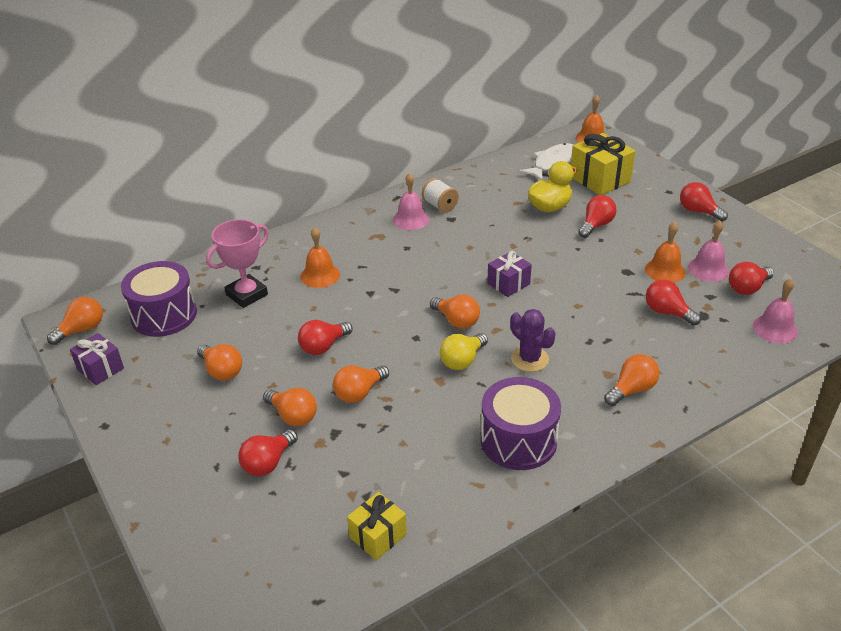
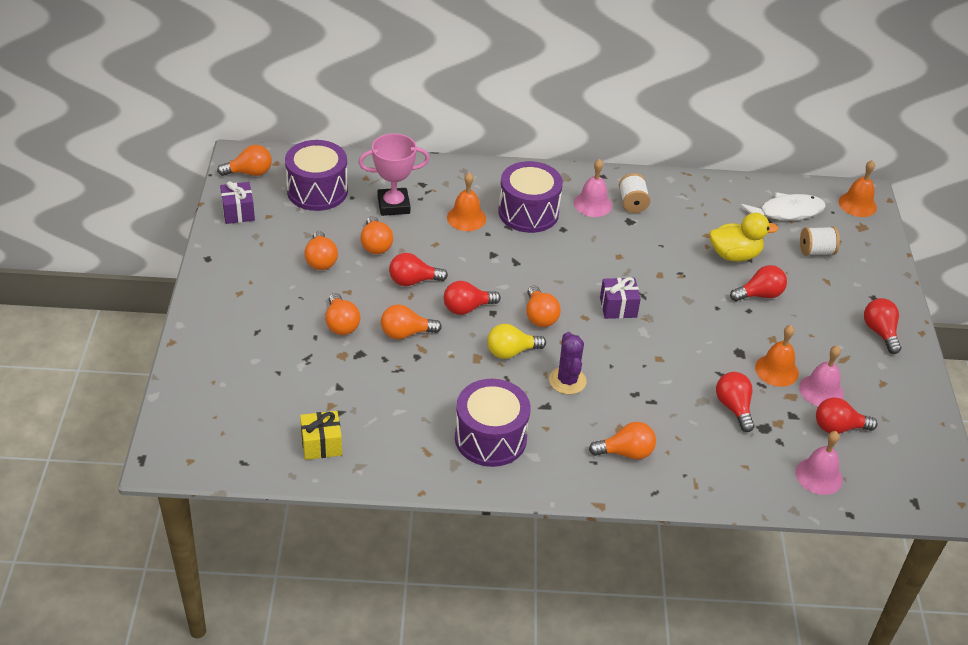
camera: 30 degrees right, 5 degrees up
(261, 333) = (375, 245): none -> orange light bulb
(268, 463) = (293, 349): red light bulb -> red light bulb (467, 308)
(367, 248) = (528, 212): none -> purple drum
(599, 179) = (816, 251): yellow gift -> white spool

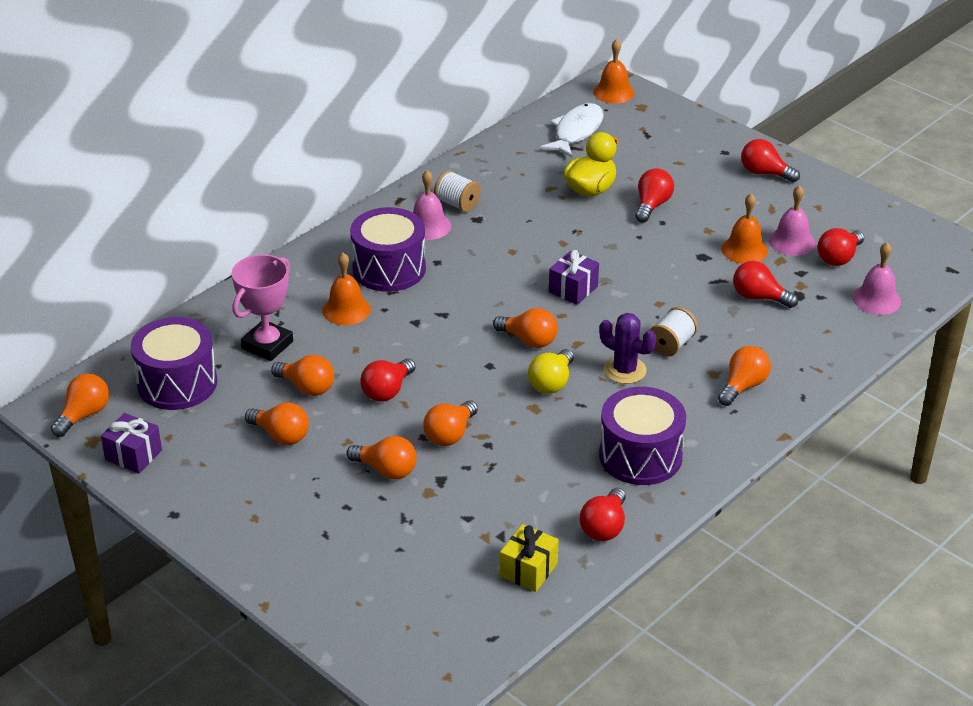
camera: 45 degrees left, 5 degrees down
(467, 308) = (464, 378): red light bulb -> red light bulb (604, 527)
(816, 251) = (639, 146): white spool -> white spool (671, 345)

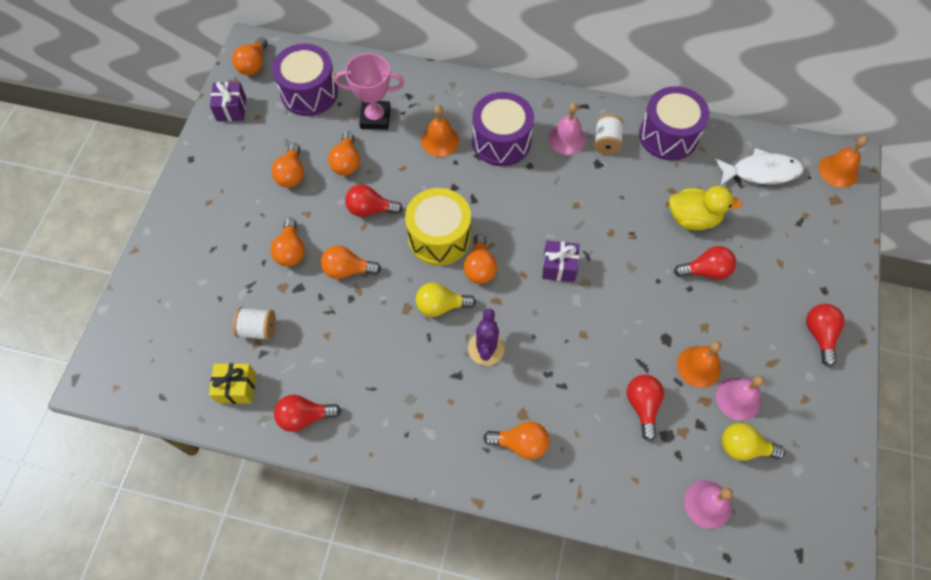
camera: 60 degrees right, 25 degrees up
(84, 415) = (253, 65): orange light bulb -> orange light bulb turned 105 degrees clockwise
(468, 354) = (439, 237): none -> yellow drum
(640, 456) = (394, 405): purple drum -> purple drum (668, 136)
(671, 345) = (538, 367): white spool -> white spool (258, 329)
(838, 258) = (743, 447): red light bulb -> yellow light bulb

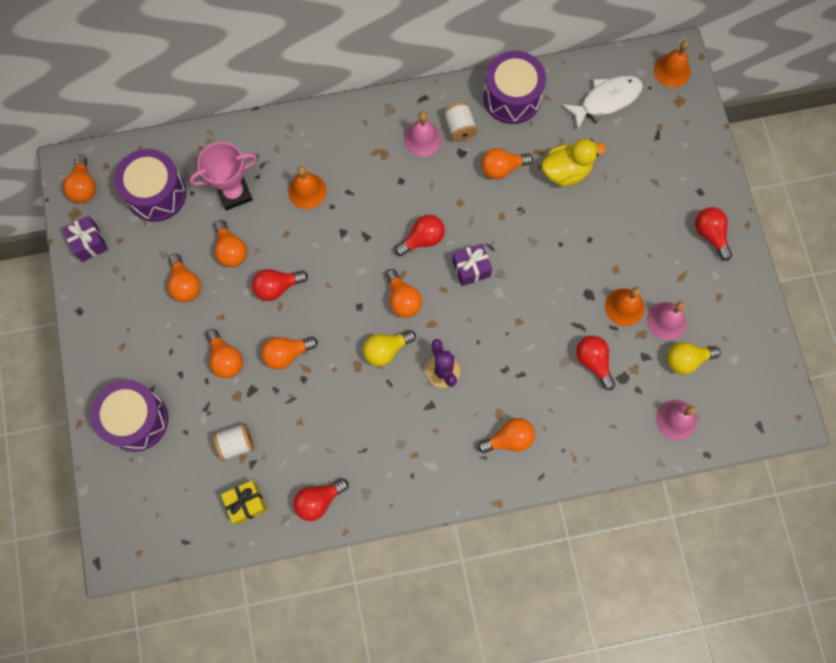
camera: 25 degrees left, 10 degrees up
(439, 237) = (353, 287): yellow drum -> none
(501, 141) = (364, 167): purple drum -> purple drum (136, 420)
(630, 191) = (502, 168): none -> orange light bulb
(706, 271) = (596, 217): red light bulb -> red light bulb (422, 239)

